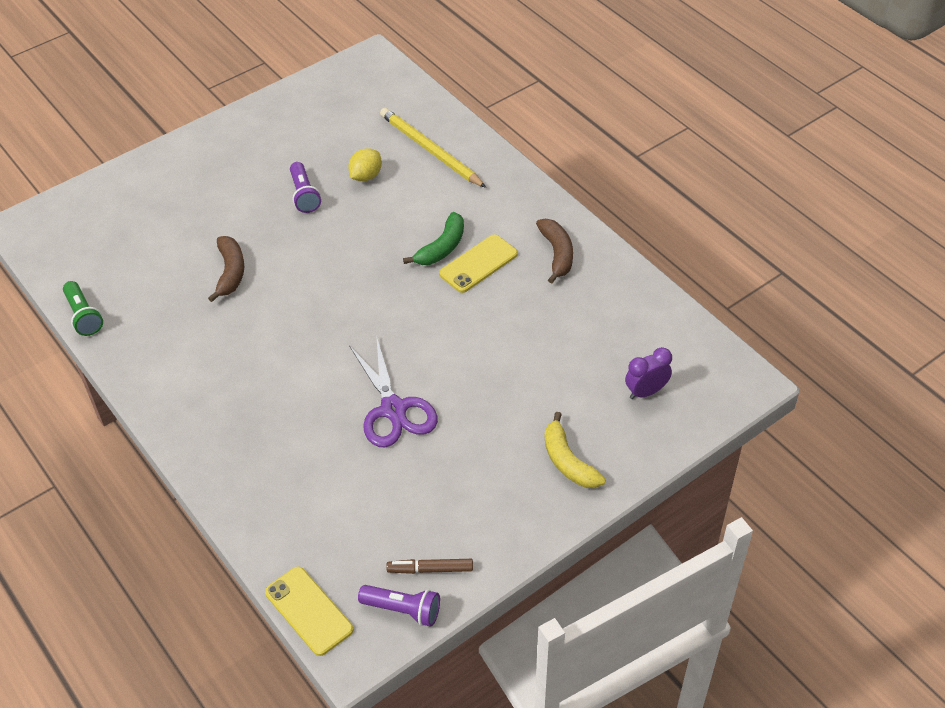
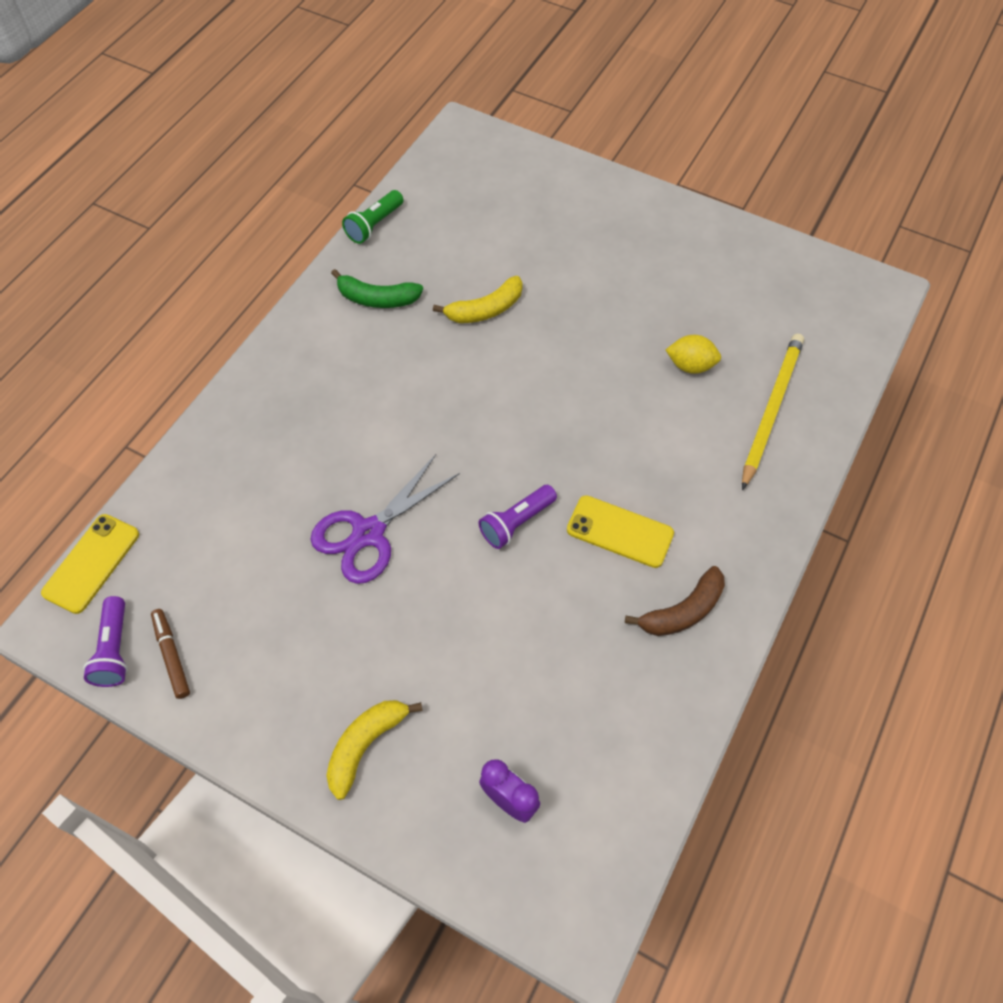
camera: 65 degrees right, 10 degrees up
(230, 272) = (485, 310): brown banana -> yellow banana
(304, 195) = (628, 323): purple flashlight -> purple flashlight (516, 522)
(442, 247) = (624, 484): green banana -> green banana (377, 299)

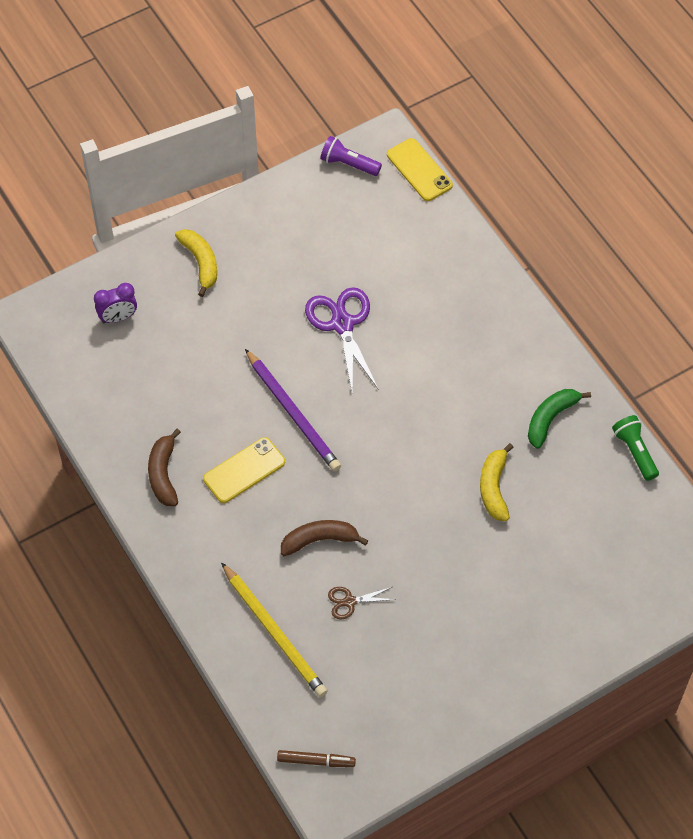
camera: 120 degrees right, 0 degrees up
(172, 655) = (325, 190): brown marker -> brown marker (316, 761)
(516, 522) = (293, 412): purple flashlight -> purple pencil
(646, 421) = (319, 540): none -> brown banana
(690, 365) = (350, 602): yellow lemon -> brown scissors

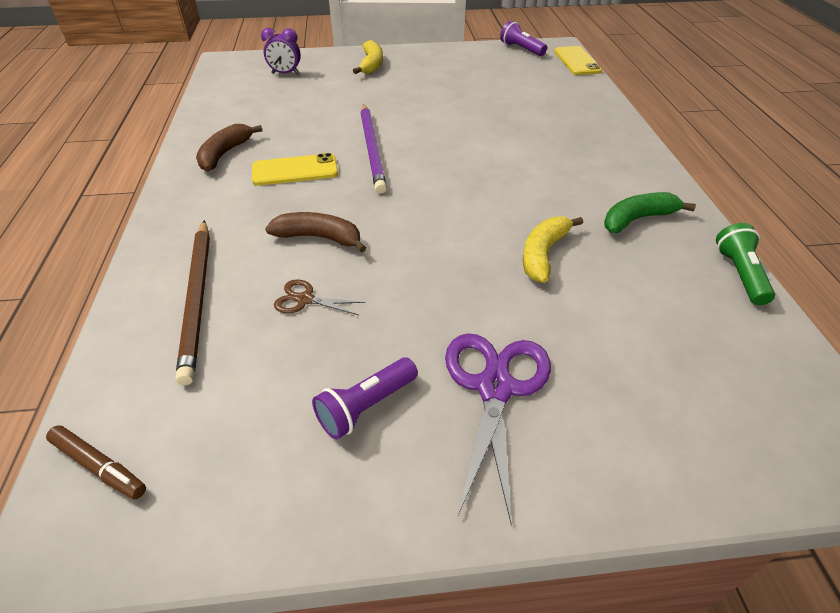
camera: 25 degrees right, 15 degrees down
(274, 632) = (198, 298): yellow pencil -> brown pencil
(342, 324) = (458, 114): purple scissors -> purple scissors (494, 387)
(439, 662) = (366, 406): none -> purple flashlight

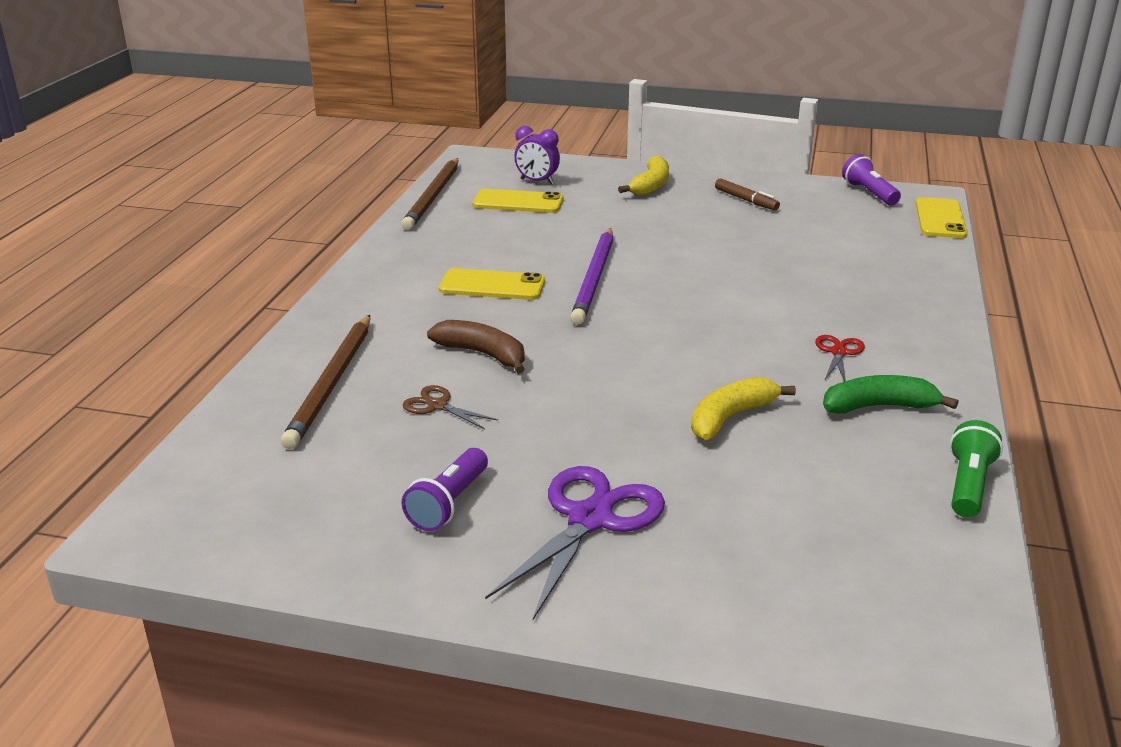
camera: 20 degrees right, 15 degrees down
(99, 466) = (189, 490): brown marker -> brown marker (746, 200)
(208, 98) = (433, 196): none -> brown pencil
(225, 154) = (423, 256): brown banana -> none
(279, 93) = (518, 202): none -> yellow phone
(366, 406) = (449, 503): purple flashlight -> purple flashlight turned 45 degrees counterclockwise
(581, 178) = (838, 352): none -> red scissors

